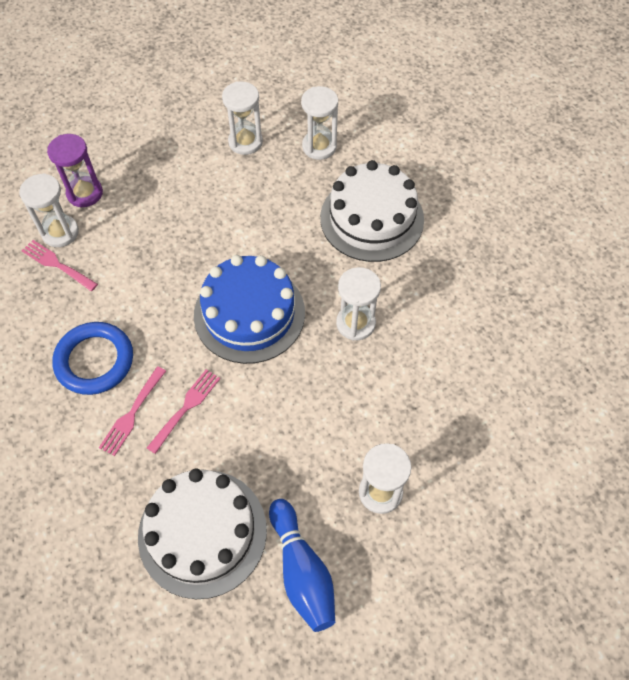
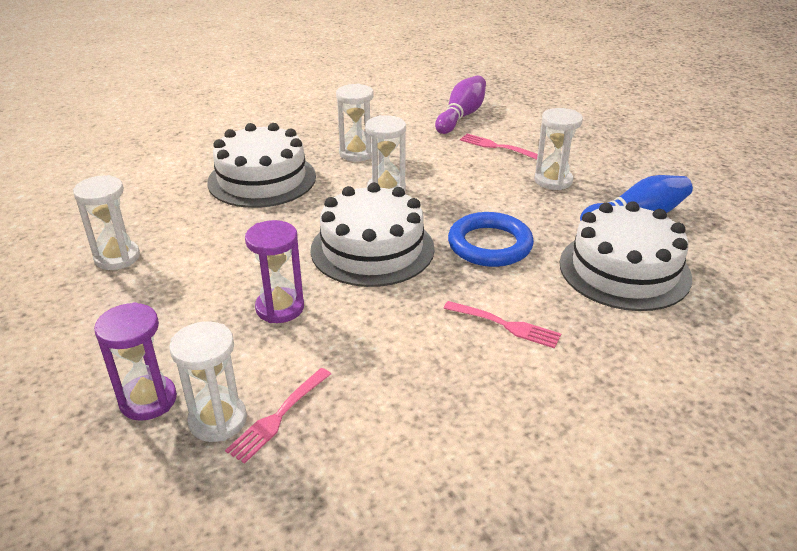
camera: 90 degrees left, 25 degrees down
(94, 361) = (438, 362): blue ring -> blue ring (490, 245)
(172, 253) = (280, 308): none -> purple hourglass
(185, 408) = (493, 287): pink fork -> pink fork (497, 147)
(249, 314) = (372, 249): blue cake -> white cake
(319, 147) = (150, 208): white hourglass -> white hourglass (357, 153)
(543, 405) = (461, 116): none -> purple bowling pin

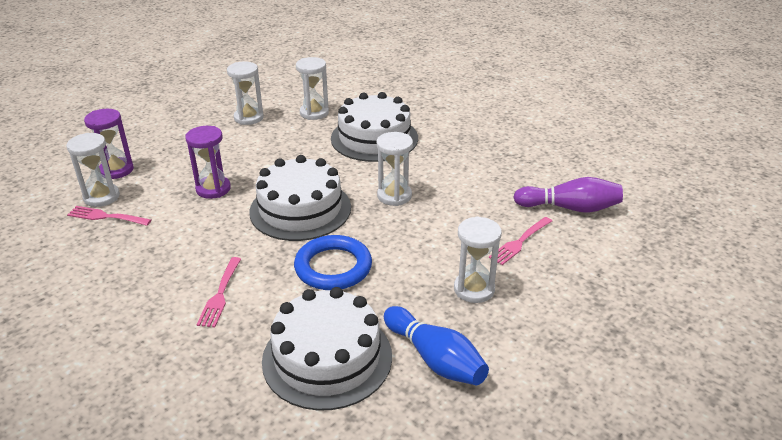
camera: 70 degrees right, 0 degrees up
(357, 153) = (446, 168): white hourglass -> white hourglass (314, 113)
(497, 147) = (520, 241): pink fork -> pink fork turned 150 degrees counterclockwise

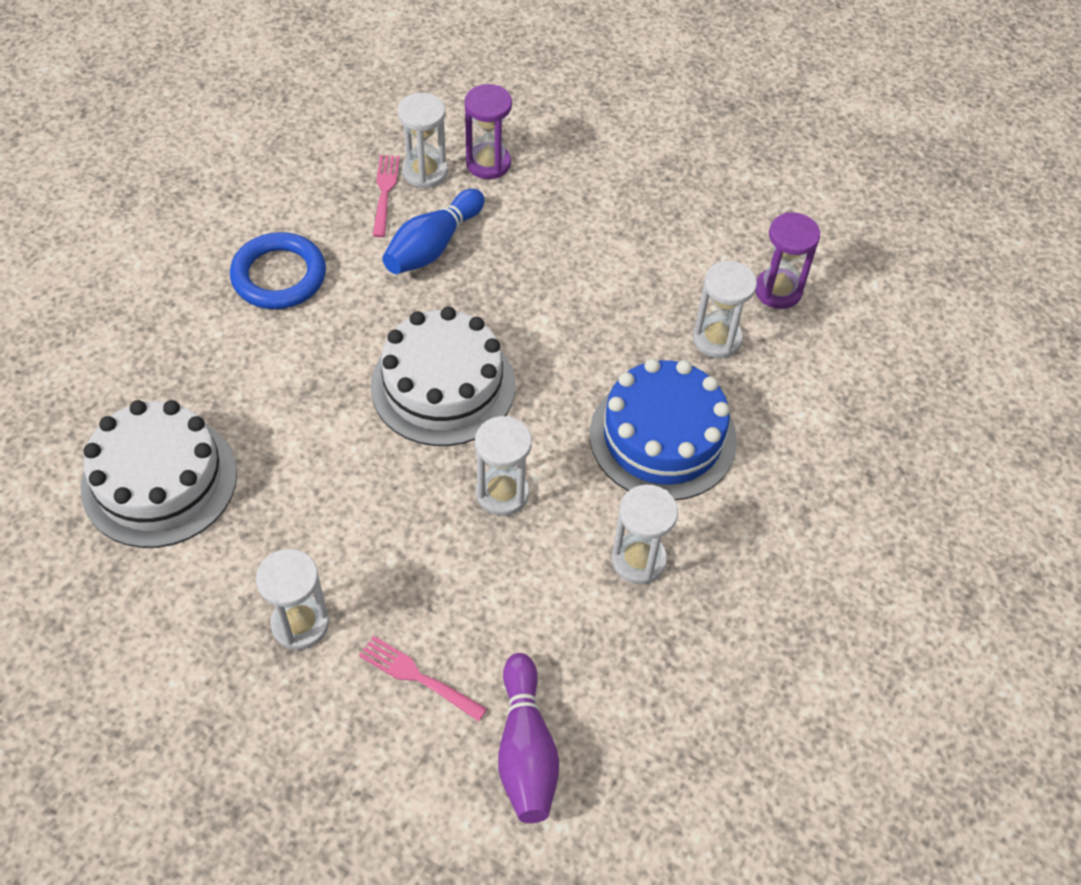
camera: 75 degrees right, 20 degrees up
(213, 189) = (469, 276): purple hourglass -> purple hourglass (778, 291)
(220, 294) = (256, 349): pink fork -> none
(248, 118) = (672, 260): white hourglass -> white hourglass (638, 560)
(333, 267) = (323, 451): blue ring -> blue ring (279, 276)
(374, 138) = (662, 437): white cake -> blue cake
(435, 359) = (165, 593): blue bowling pin -> blue bowling pin (433, 246)

